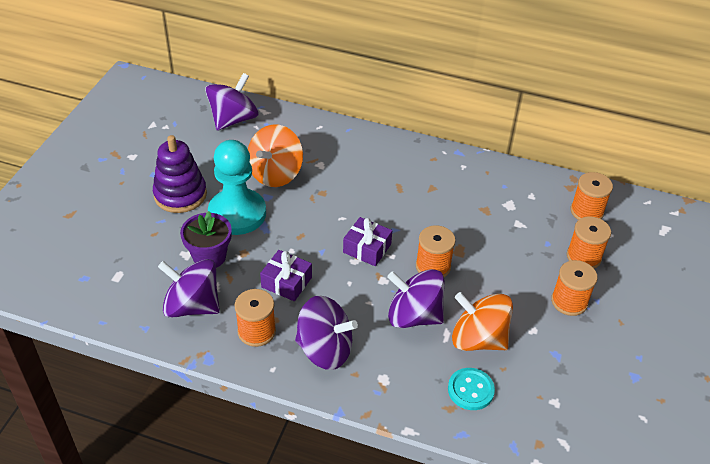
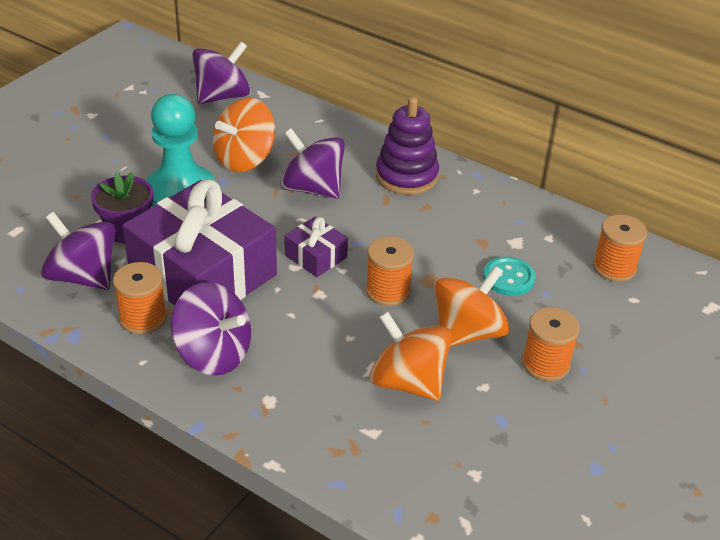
camera: 15 degrees right, 5 degrees down
(180, 195) = (126, 162): purple stacking toy -> purple stacking toy (406, 176)
(286, 282) = (203, 274): purple gift -> purple gift, size x2.30
(414, 316) = (339, 340): purple spinning top -> purple spinning top (312, 188)
(470, 390) = (372, 436): turquoise button -> turquoise button (508, 278)
(504, 288) = (467, 332): none -> orange spinning top
(583, 257) = (587, 317): orange spool -> none

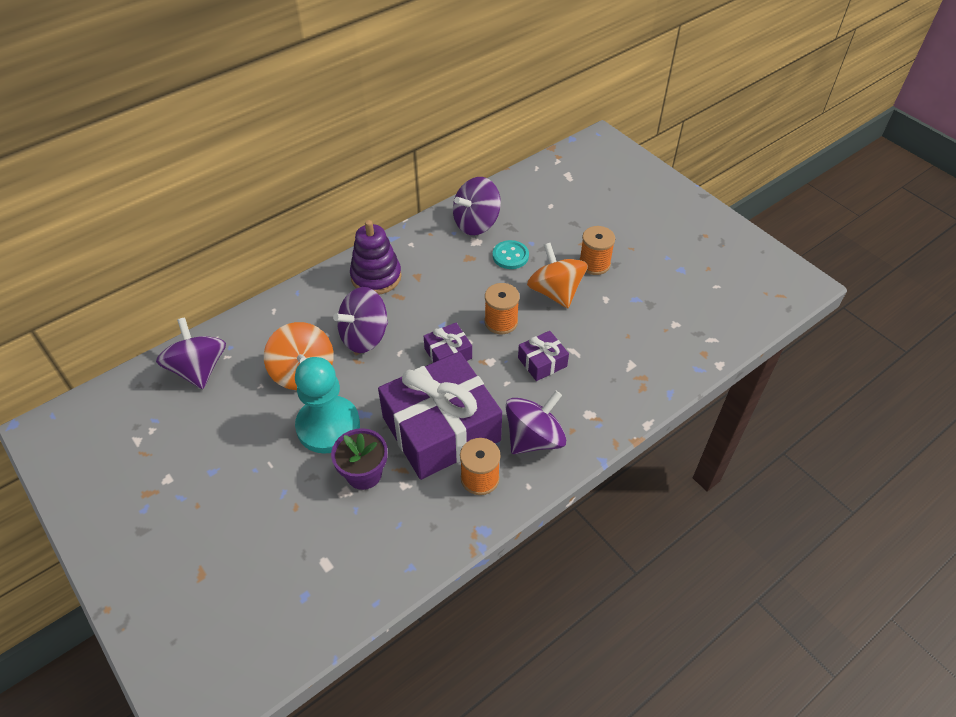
camera: 70 degrees left, 10 degrees up
(83, 277) = (413, 515): purple spinning top -> purple spinning top (476, 223)
(338, 340) = (542, 362): none -> purple gift
(408, 382) = (591, 335): orange spinning top -> none
(614, 267) = (519, 204): orange spool -> none

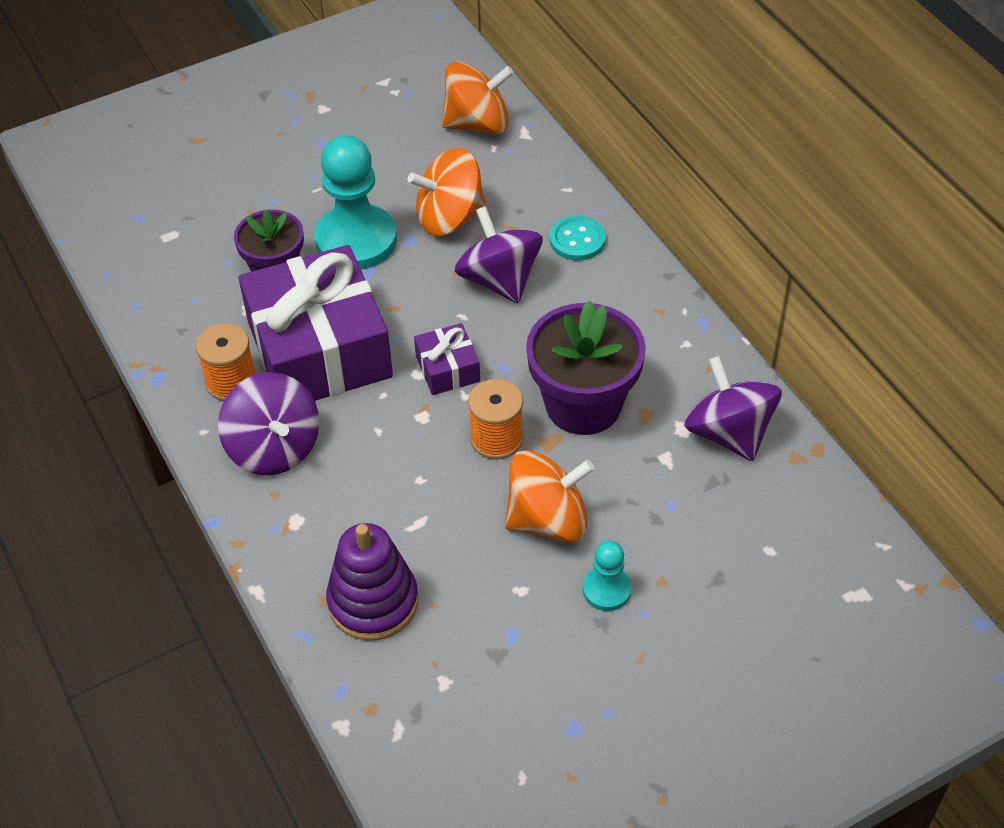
camera: 100 degrees right, 0 degrees up
(199, 369) = (477, 124): purple spinning top -> orange spinning top
(376, 277) = (617, 298): purple stacking toy -> purple stacking toy (373, 602)
(466, 285) = (583, 405): none -> purple flower pot
(510, 256) = (642, 470): turquoise button -> turquoise button (577, 240)
(542, 362) = (405, 479): purple gift -> none
(594, 264) = (606, 590): orange spool -> turquoise pawn

